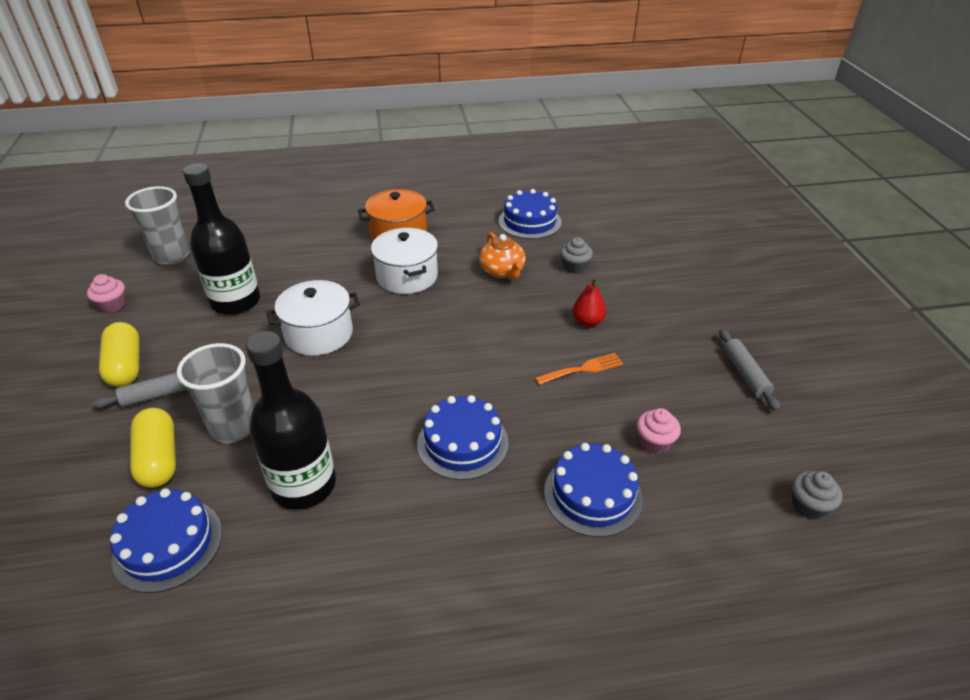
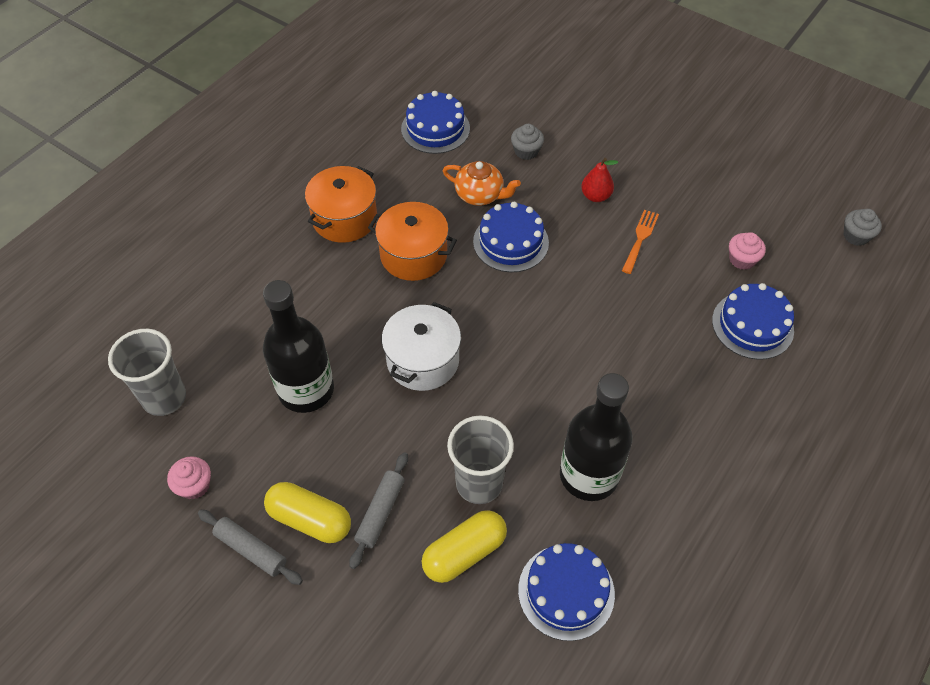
camera: 45 degrees left, 15 degrees up
(159, 459) = (464, 552): yellow capsule -> yellow capsule turned 60 degrees counterclockwise
(407, 276) = (413, 255): white pot -> orange pot
(462, 443) = (641, 357): blue cake -> blue cake (510, 242)
(745, 374) = (733, 166): grey rolling pin -> grey rolling pin (251, 550)

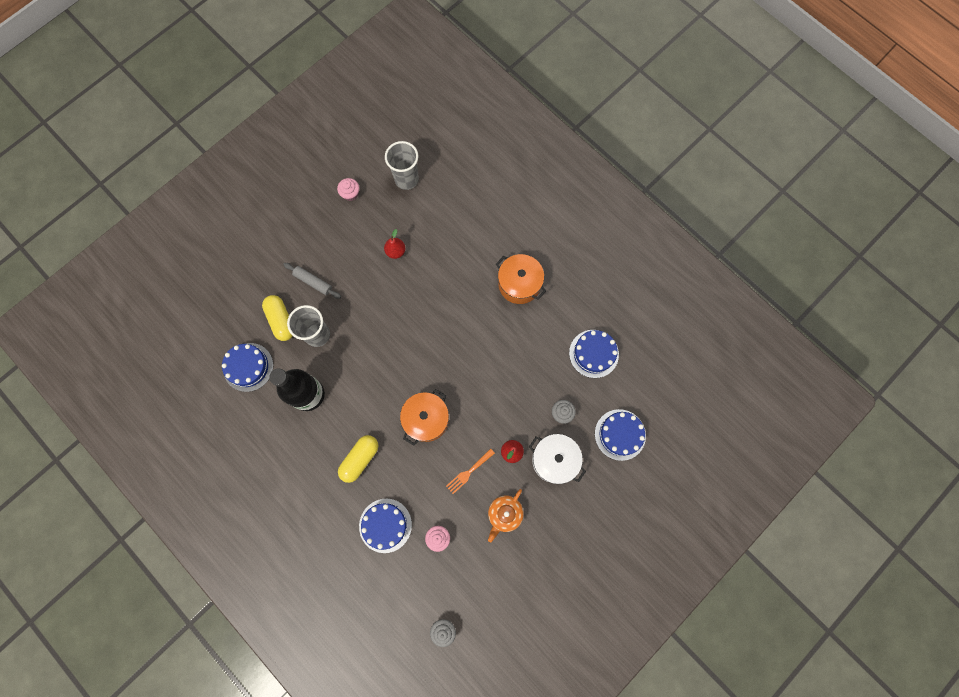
camera: 100 degrees right, 20 degrees up
(251, 550) = (308, 219): grey rolling pin -> none
(306, 390) = (395, 251): black bottle -> red pear
(310, 519) = (318, 247): yellow capsule -> yellow capsule (360, 459)
(413, 255) = (481, 322): orange pot -> orange pot (426, 419)
(423, 360) = (402, 317): white pot -> white pot (554, 460)
(480, 195) = (525, 373): orange teapot -> orange teapot (504, 514)
(510, 242) = (481, 385): blue cake -> blue cake (620, 434)
(640, 239) = (468, 472): orange fork -> orange fork turned 105 degrees clockwise

